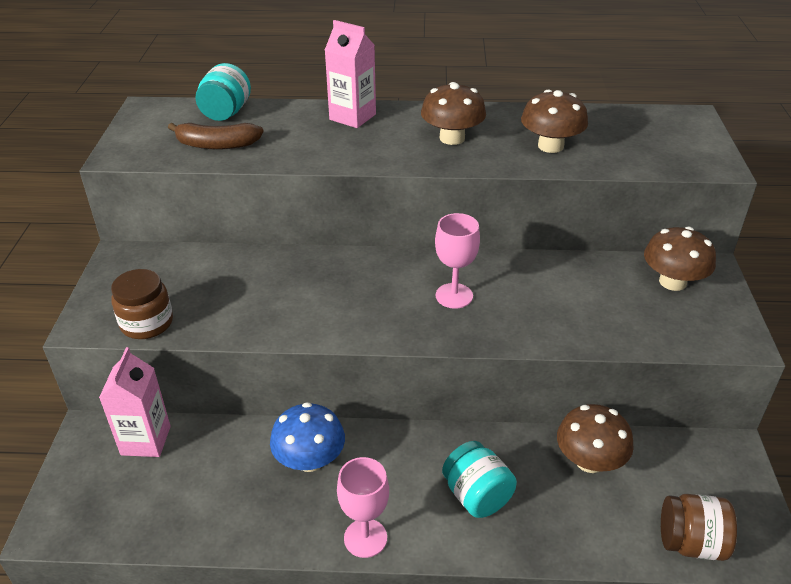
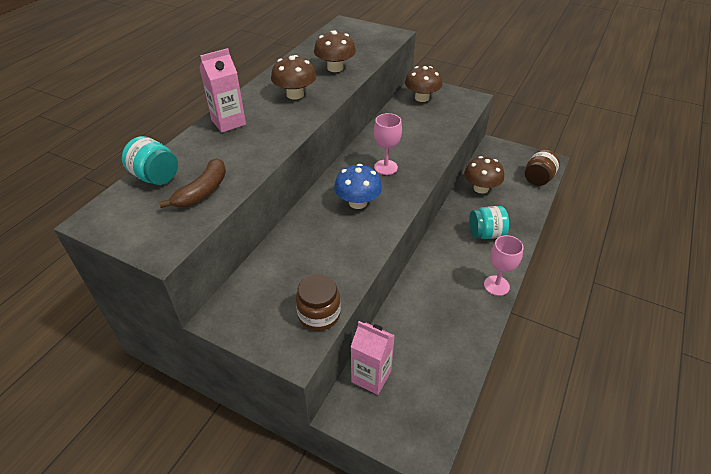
camera: 65 degrees left, 5 degrees up
(310, 460) = (430, 293): blue mushroom -> blue mushroom (358, 202)

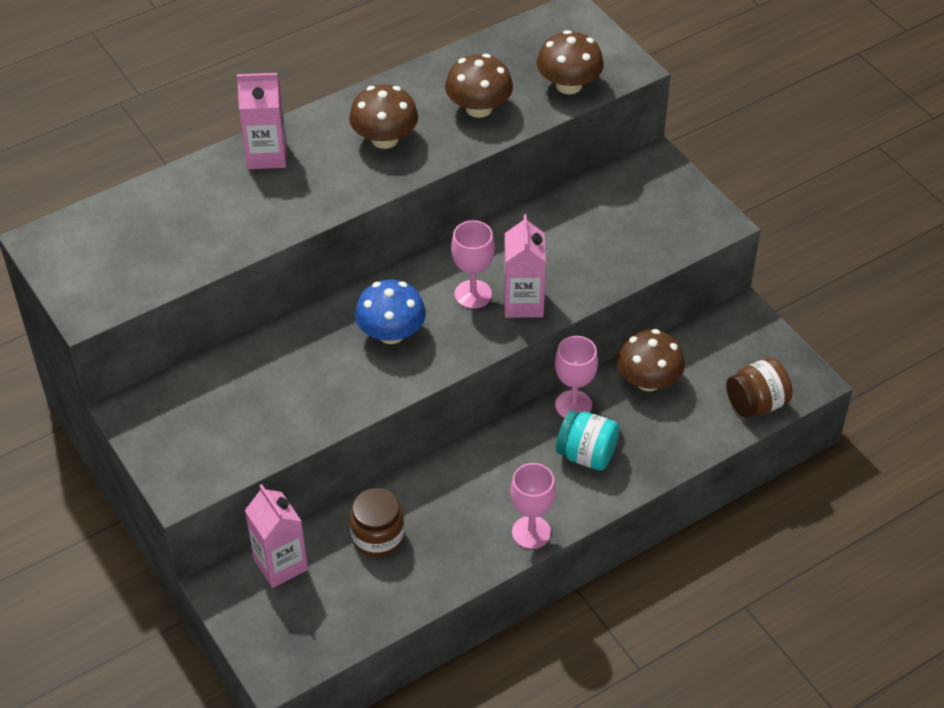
camera: 30 degrees right, 5 degrees up
(156, 177) = (133, 209): turquoise jar -> none
(202, 191) = (171, 252): brown banana -> none
(319, 314) = (235, 458): brown jar -> brown jar (378, 537)
(416, 162) = (523, 303): none -> pink carton
(422, 98) = (635, 190): brown mushroom -> brown mushroom (569, 85)
(457, 213) = (573, 405): none -> pink goblet

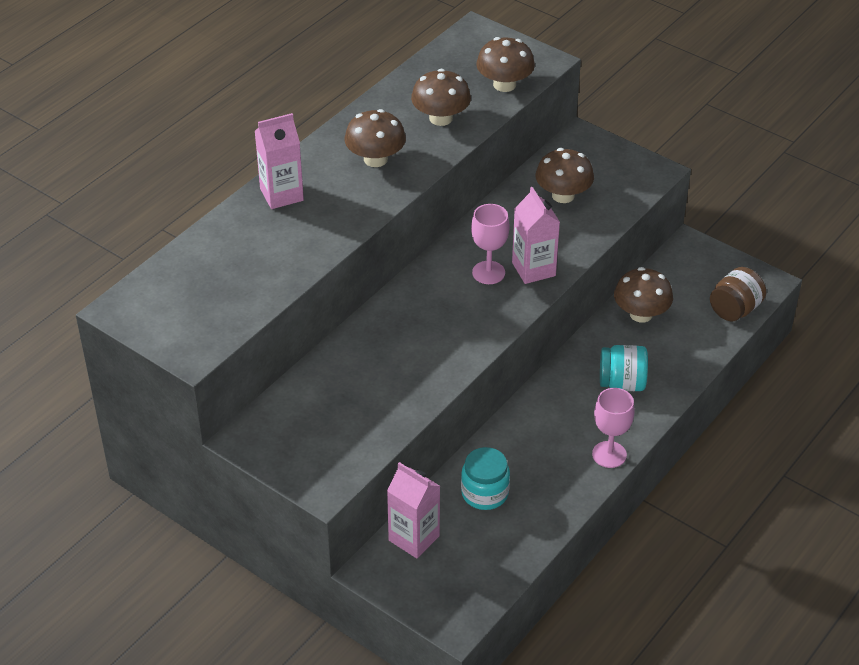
camera: 20 degrees left, 5 degrees down
(378, 537) = (485, 493): brown jar -> turquoise jar
(391, 333) = (437, 319): blue mushroom -> none
(573, 405) = (591, 348): pink goblet -> none
(600, 225) = (563, 195): none -> brown mushroom

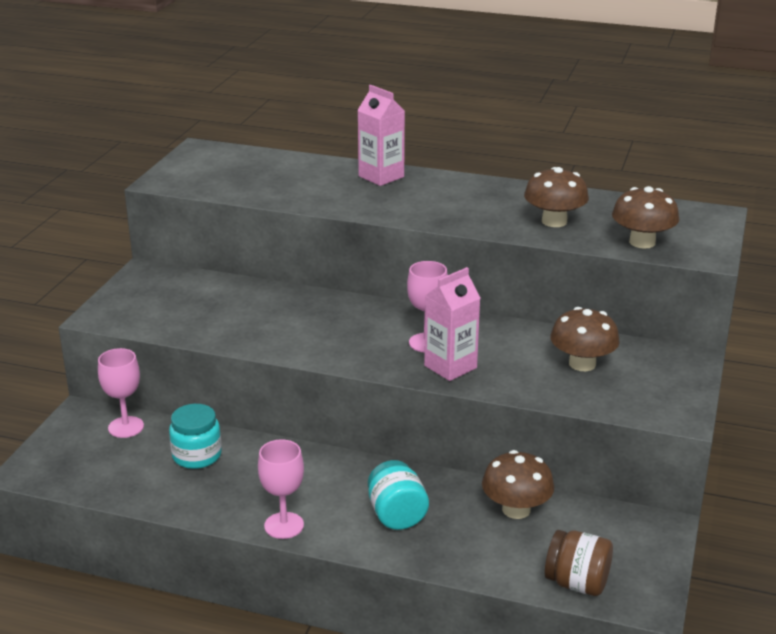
camera: 70 degrees right, 15 degrees down
(375, 159) = (464, 204): brown mushroom -> none
(414, 538) = (126, 427): pink carton -> pink goblet

